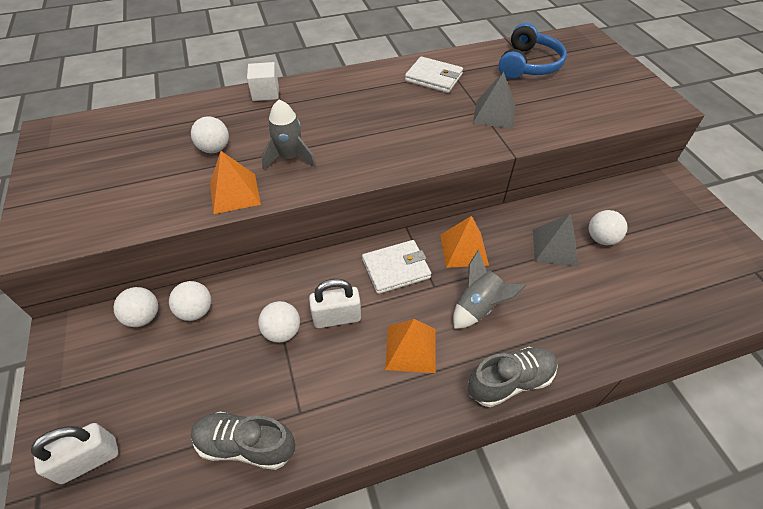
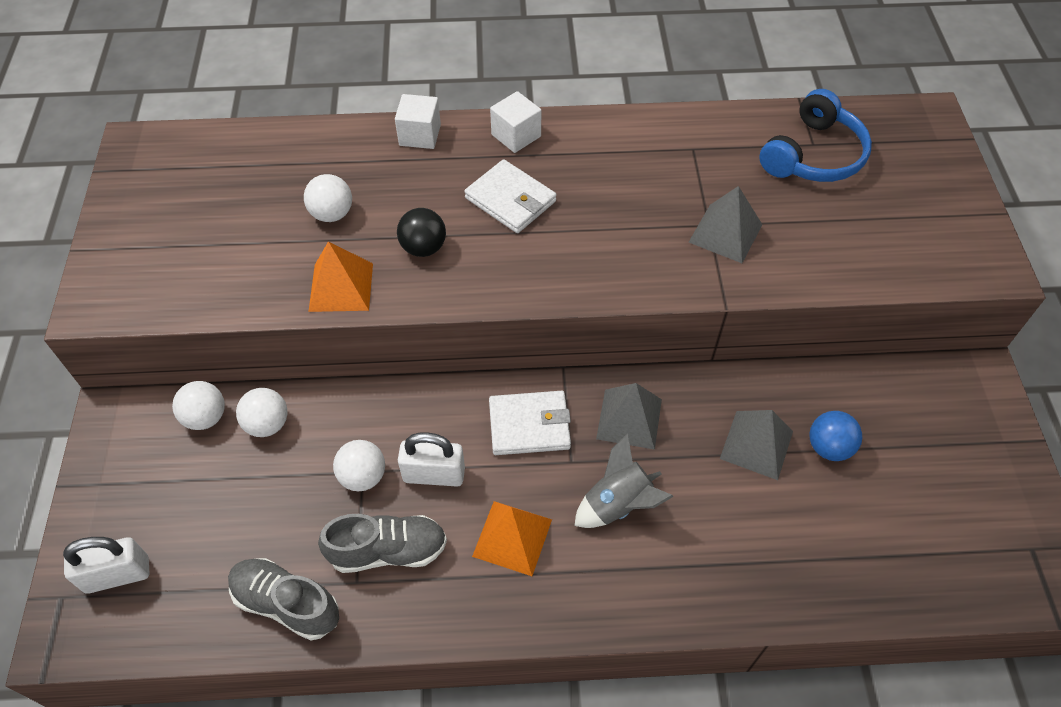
camera: 15 degrees right, 5 degrees up
(290, 158) = (423, 248): grey rocket -> black ball
(333, 83) = (516, 135): none -> white cube
(433, 78) = (662, 153): white wallet -> white wallet (510, 200)
(464, 249) = (629, 418): orange pyramid -> grey pyramid
(510, 382) = (620, 611): grey shoe -> grey shoe (388, 551)
(601, 239) = (828, 447): white ball -> blue ball

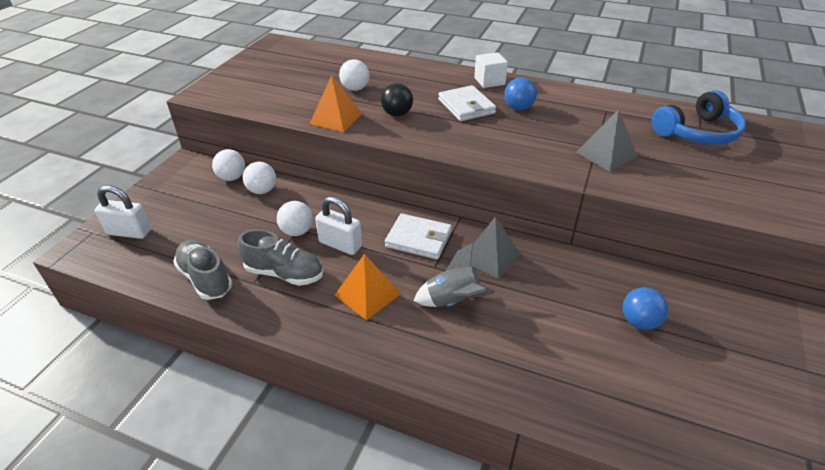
camera: 25 degrees right, 15 degrees down
(420, 135) = (430, 69): white cube -> none
(581, 180) = (518, 108): none -> blue ball
(756, 445) = (579, 301): grey pyramid -> none

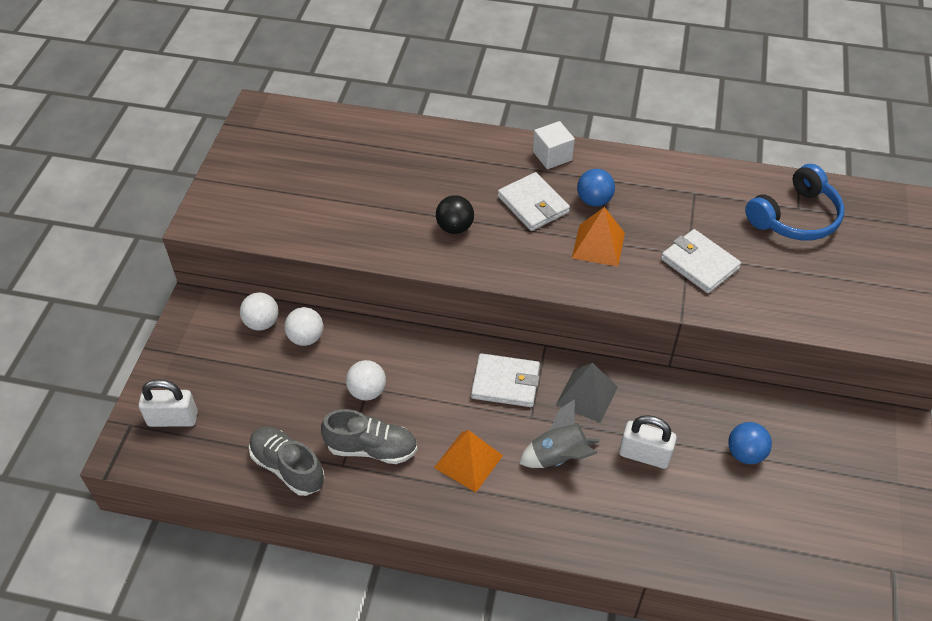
camera: 10 degrees left, 10 degrees up
(336, 118) = (384, 244): orange pyramid -> orange pyramid (598, 245)
(340, 244) = (421, 402): white padlock -> white padlock (644, 455)
(355, 89) = (392, 189): white ball -> none
(606, 154) = (699, 264): grey pyramid -> white wallet

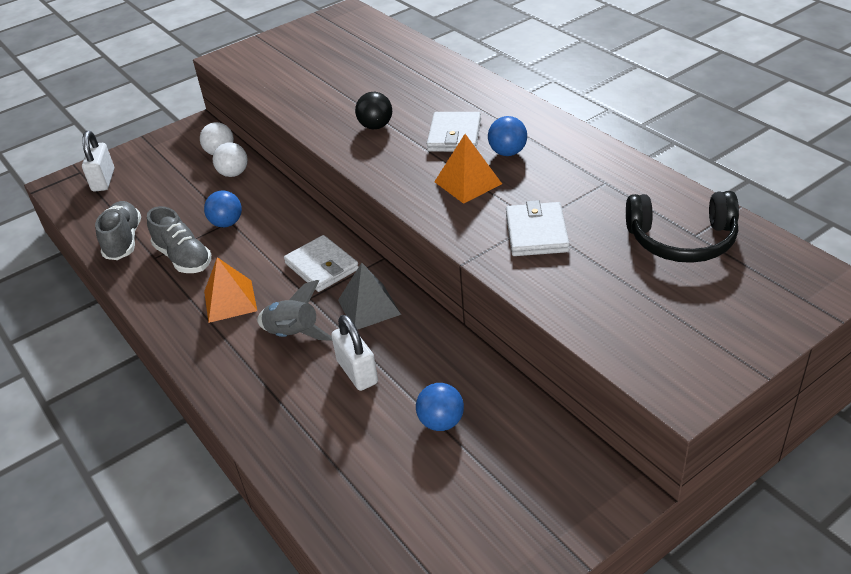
camera: 45 degrees right, 10 degrees down
(173, 419) = (103, 180): white padlock -> white padlock turned 45 degrees clockwise
(367, 391) = (227, 223): white ball -> blue ball
(552, 156) = (516, 111): white cube -> none
(795, 217) = (682, 240): blue headphones -> black headphones

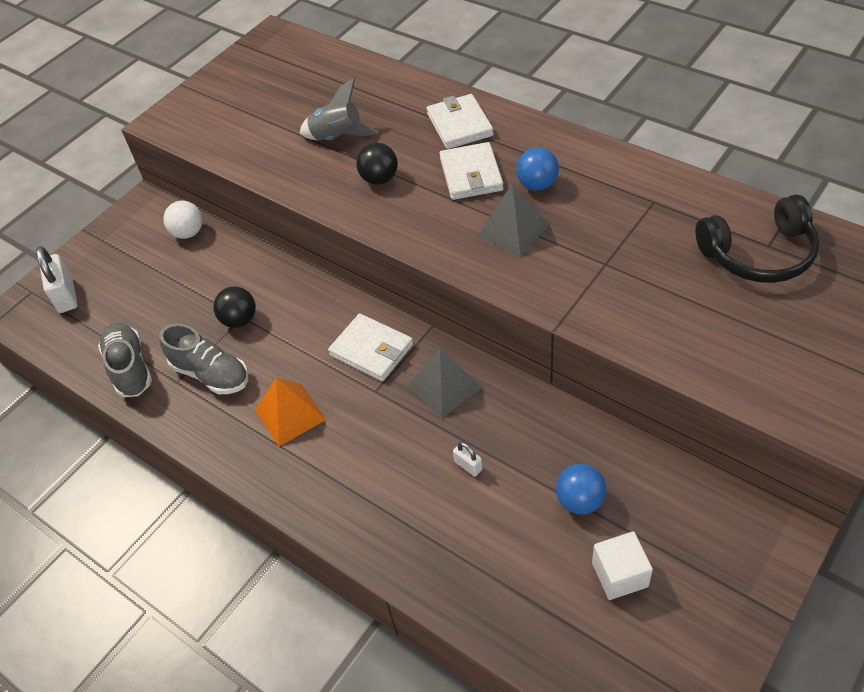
camera: 15 degrees left, 10 degrees up
(227, 223) = (239, 320): blue ball -> black ball
(233, 173) = (217, 256): white ball -> none
(293, 334) = (379, 438): grey rocket -> grey rocket (337, 138)
(357, 372) = (468, 465): white padlock -> white padlock, size x0.51
(446, 490) = (619, 574): none -> white cube
(467, 182) = (513, 230): orange pyramid -> grey pyramid
(536, 233) = (612, 276): white wallet -> white wallet (459, 125)

